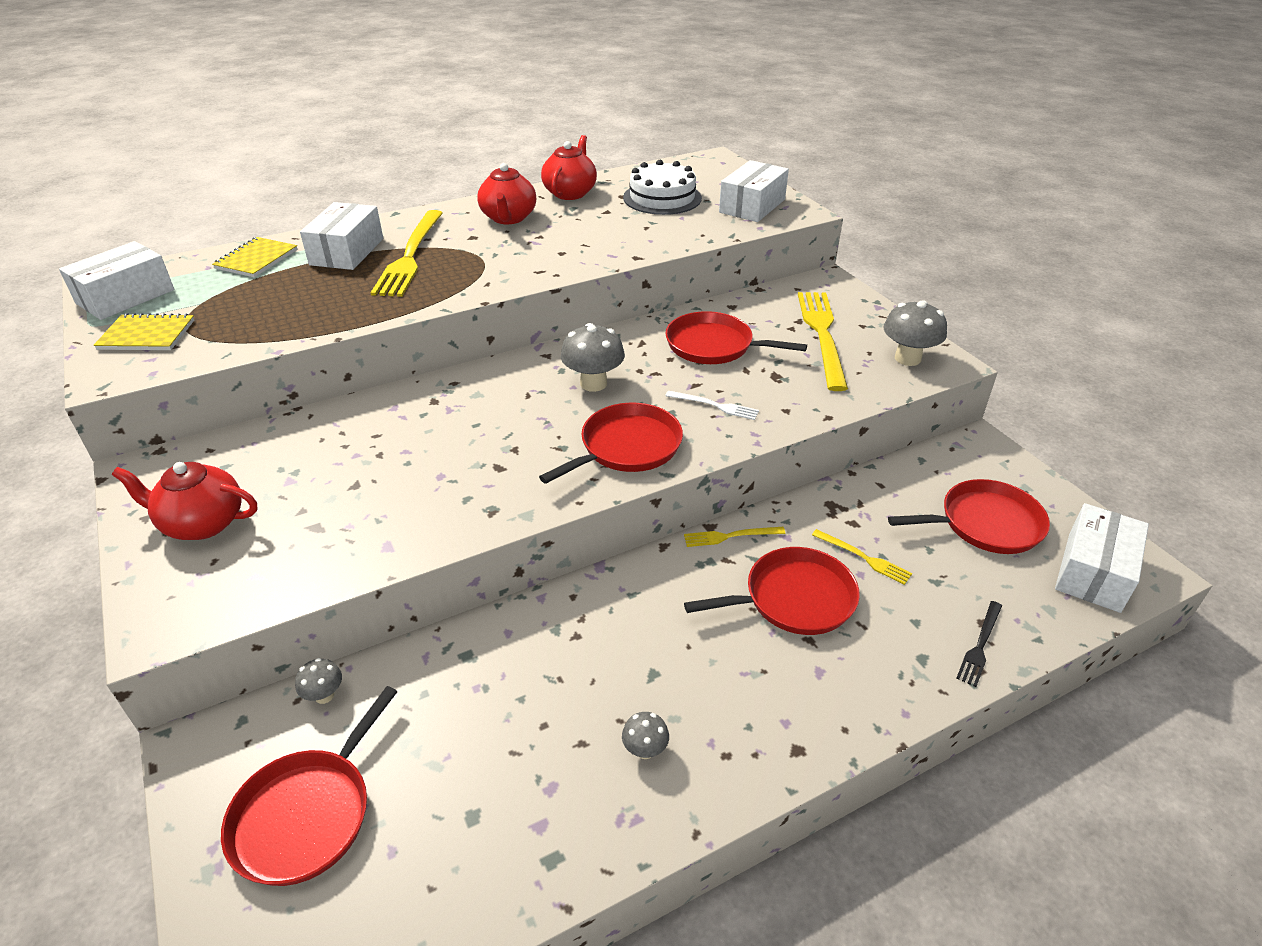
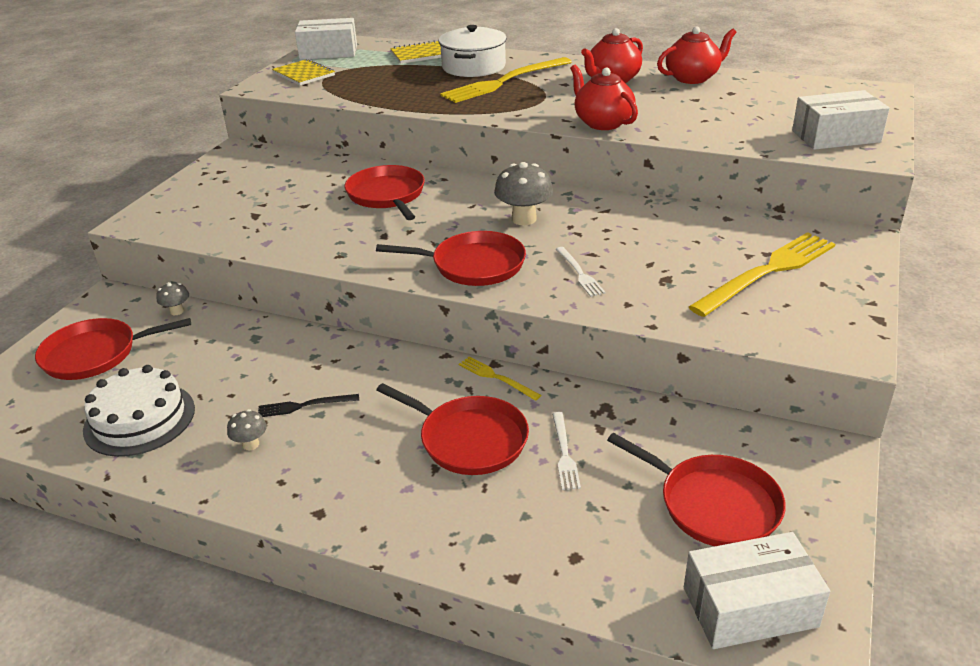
camera: 50 degrees right, 5 degrees down
(202, 523) = (219, 187): red teapot -> red teapot (602, 123)
(347, 251) = (473, 66): white box -> white pot
(662, 198) = (763, 104): white cake -> white cake (139, 419)
(714, 345) = (657, 237): red pan -> red pan (387, 195)
(863, 558) = (564, 453): yellow fork -> white fork
(907, 358) = (815, 326): grey mushroom -> none
(980, 645) = (543, 566): black fork -> black fork (304, 406)

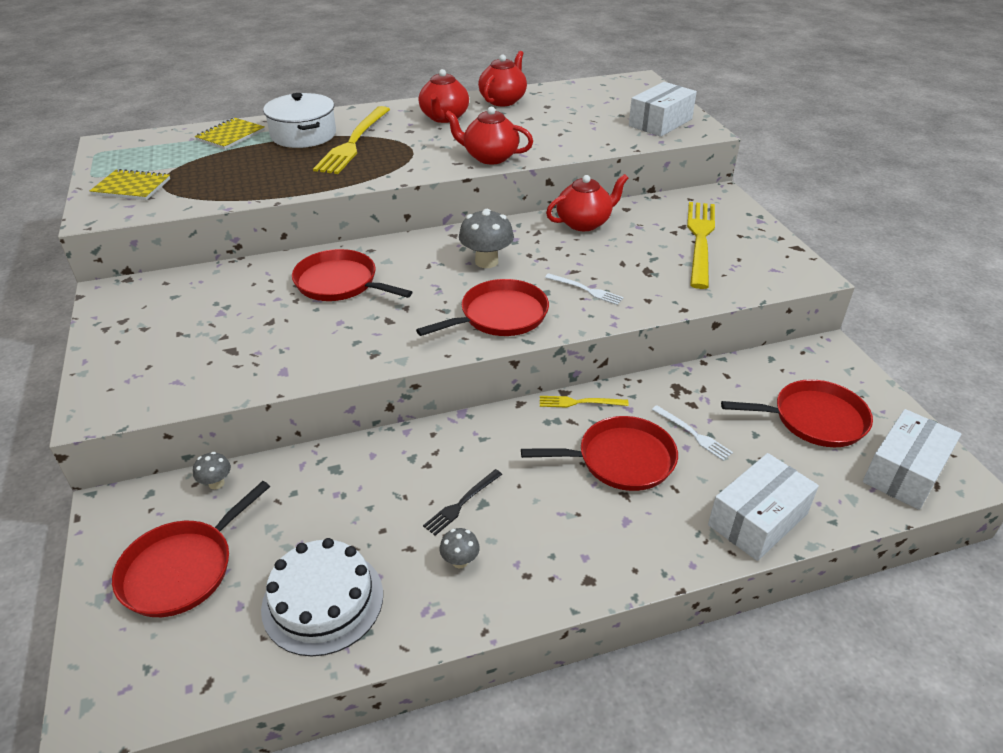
camera: 40 degrees left, 5 degrees up
(328, 52) = (123, 156): white box -> white box (758, 519)
(663, 217) = (584, 223): none -> red teapot

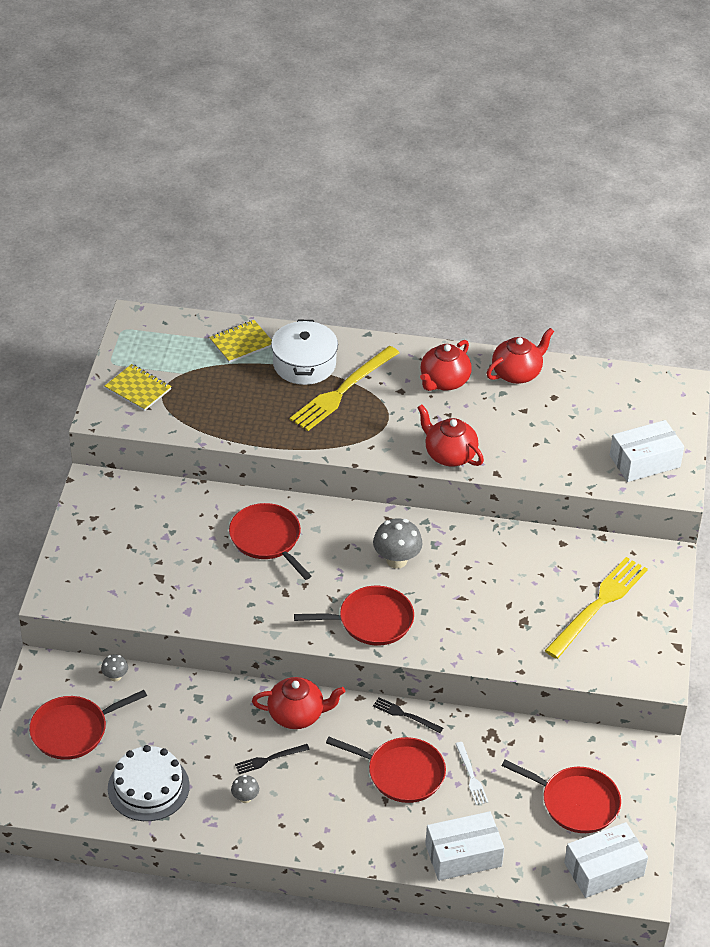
camera: 25 degrees right, 5 degrees up
(579, 402) = (405, 715): yellow fork -> black fork
(584, 223) = (511, 546): red teapot -> red teapot (297, 715)
(586, 290) = (457, 621): white fork -> none

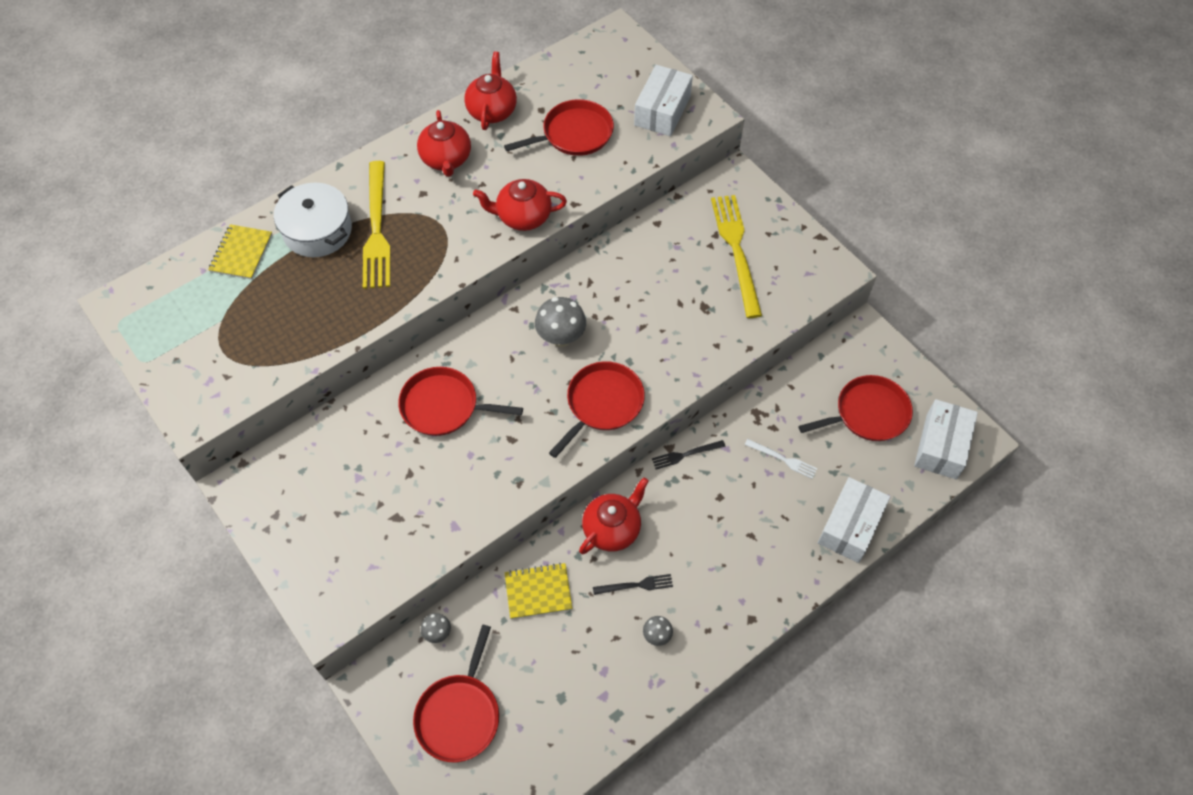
camera: 45 degrees left, 15 degrees up
(138, 389) = (197, 367): yellow notebook -> yellow notebook (538, 591)
(148, 787) = (576, 702): white cake -> none
(269, 759) = (636, 585): black fork -> black fork turned 120 degrees counterclockwise
(401, 773) = (737, 503): red pan -> red pan (574, 134)

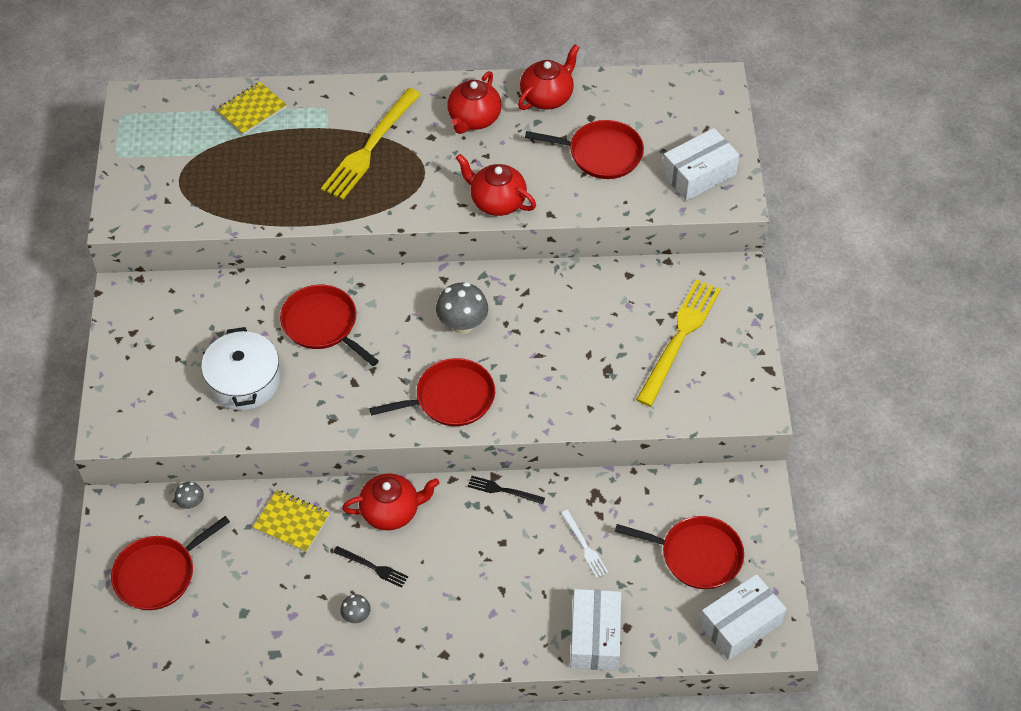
camera: 35 degrees right, 5 degrees down
(317, 230) = (323, 123): white pot -> white pot (244, 381)
(850, 526) = (595, 637): white box -> white box turned 60 degrees counterclockwise

